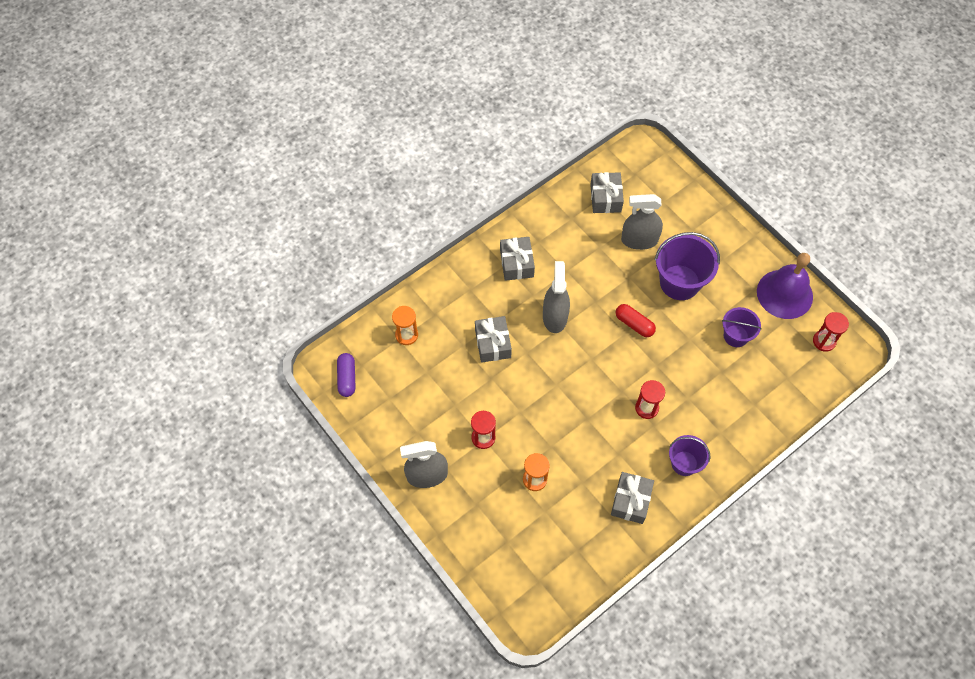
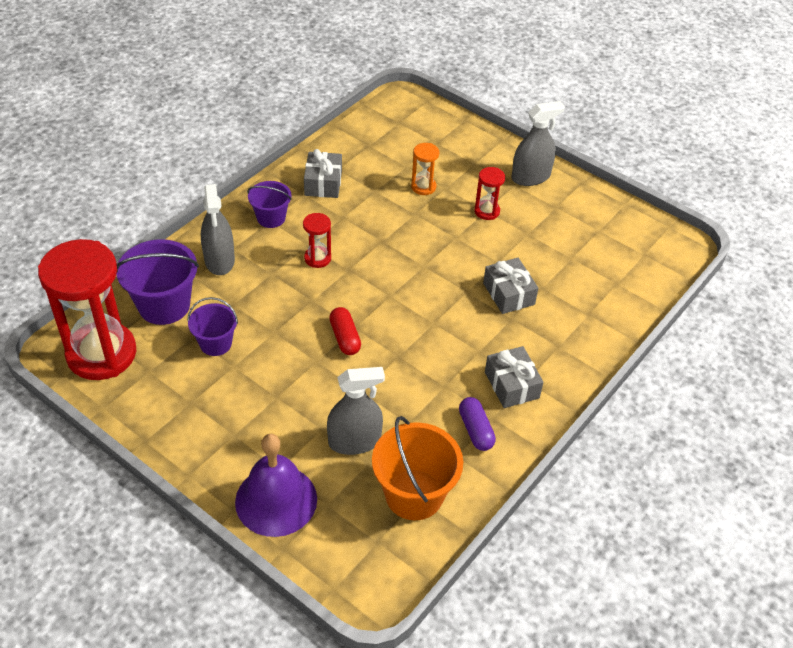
camera: 165 degrees right, 15 degrees down
(347, 378) = (652, 241): purple capsule -> purple capsule (475, 430)
(406, 335) = (610, 288): orange hourglass -> none
(555, 316) = (444, 332): grey spray bottle -> grey spray bottle (219, 260)
(605, 198) = (414, 494): grey gift -> orange bucket
(634, 324) = (345, 338): red capsule -> red capsule turned 45 degrees clockwise
(679, 282) = (292, 395): purple bucket -> purple bucket (164, 305)
(784, 294) = (149, 402): purple bell -> purple bell (276, 500)
(824, 341) = (101, 354): red hourglass -> red hourglass, size x2.33

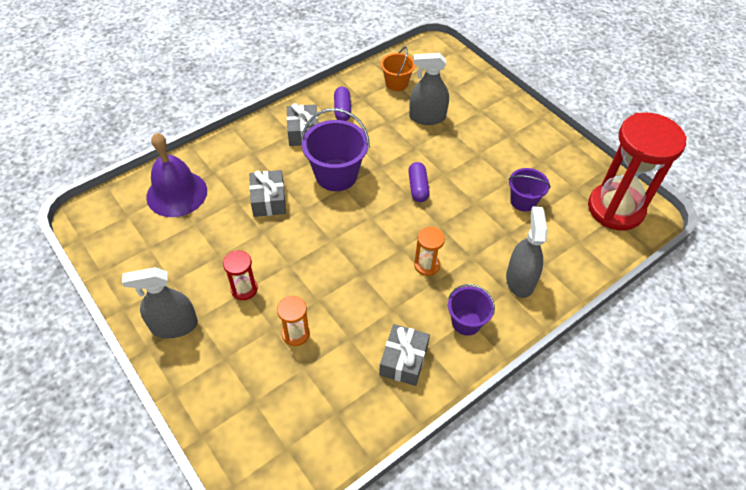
camera: 165 degrees left, 5 degrees up
(164, 305) = (568, 242): purple bucket -> purple bucket (336, 175)
(276, 500) = (484, 95): purple bell -> purple bell (177, 193)
(317, 258) = (427, 265): red hourglass -> orange hourglass
(345, 338) = (418, 187): red capsule -> purple capsule
(414, 494) = (396, 83): orange bucket -> orange bucket, size x0.60

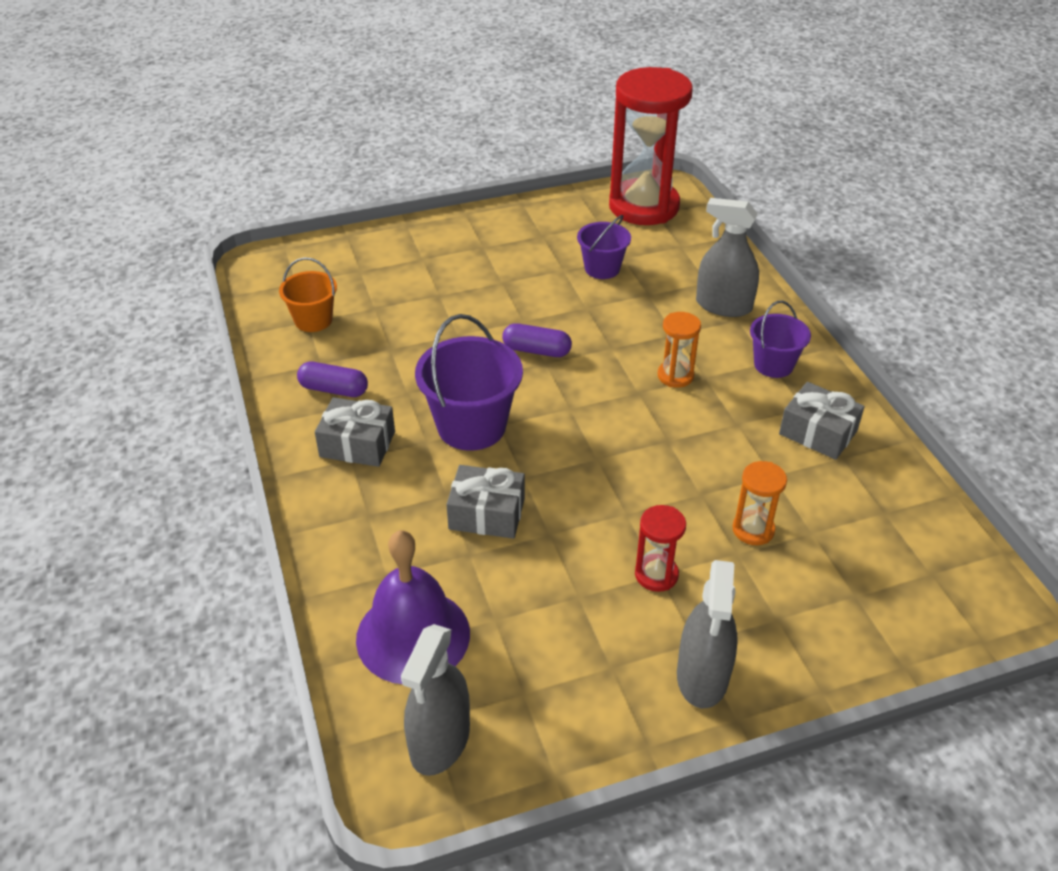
camera: 70 degrees left, 10 degrees down
(427, 117) = (405, 308): grey spray bottle -> grey spray bottle (440, 740)

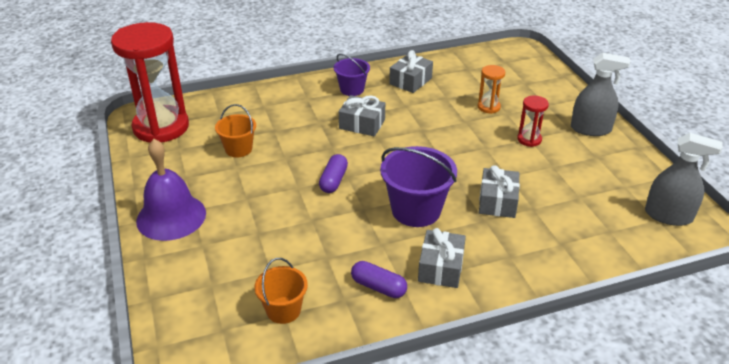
camera: 90 degrees left, 5 degrees down
(334, 389) = (378, 287): purple capsule -> purple capsule turned 75 degrees counterclockwise
(413, 635) = (603, 229): purple bell -> purple bell (171, 217)
(602, 268) = (238, 149): purple bucket -> orange bucket
(675, 376) = (362, 124): orange hourglass -> grey gift
(723, 305) = (291, 102): grey spray bottle -> none

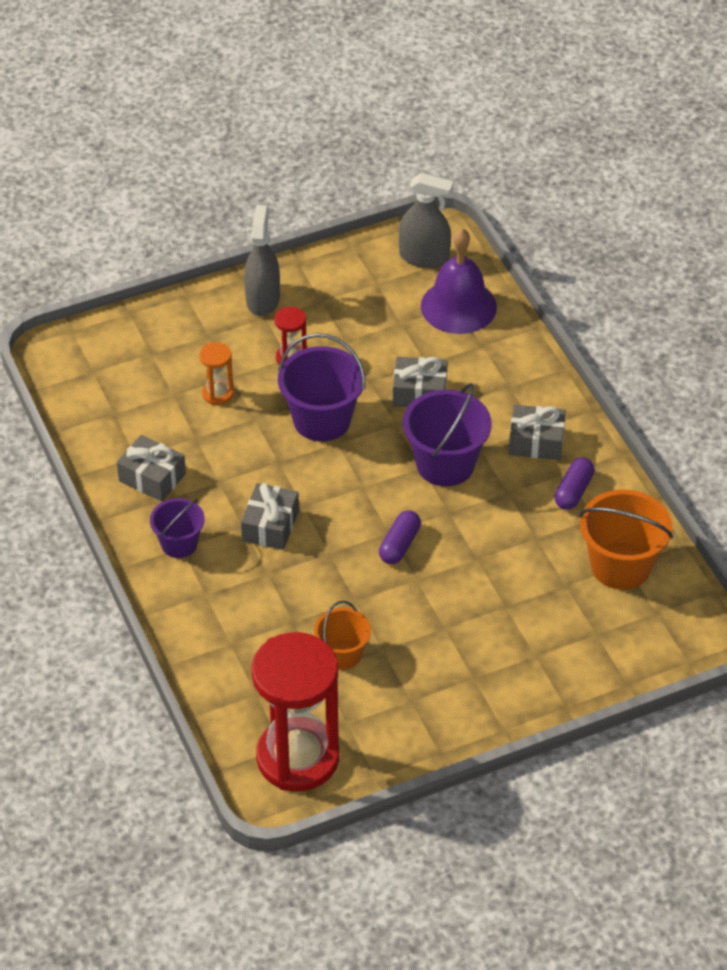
camera: 95 degrees left, 10 degrees up
(171, 217) = (491, 697): purple bell -> purple bell (458, 306)
(283, 310) = (621, 566): orange bucket -> orange bucket, size x1.66
(333, 181) = (399, 545): purple capsule -> purple capsule turned 75 degrees counterclockwise
(464, 151) = (322, 420): none -> purple bucket
(668, 215) = (424, 257): grey spray bottle -> grey spray bottle turned 90 degrees clockwise

